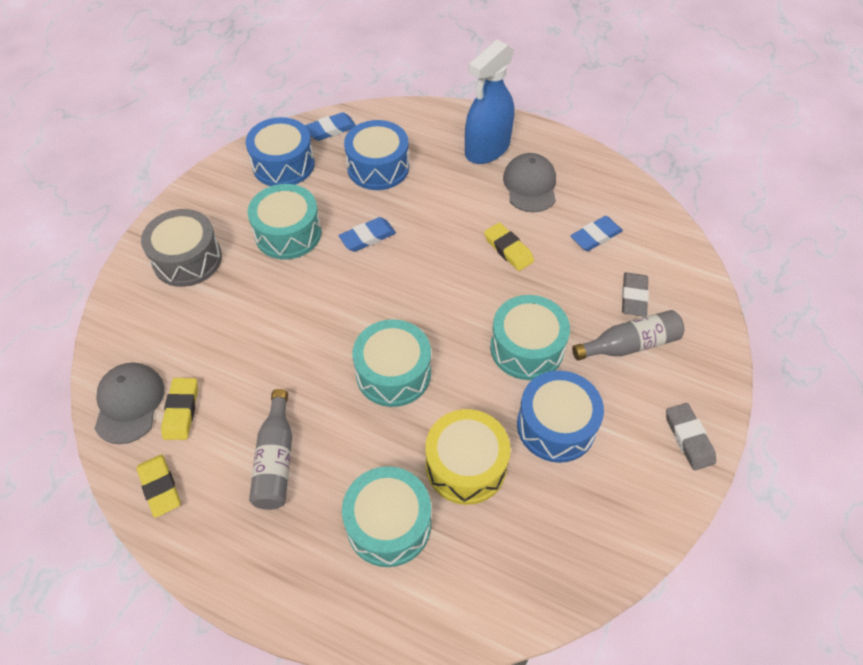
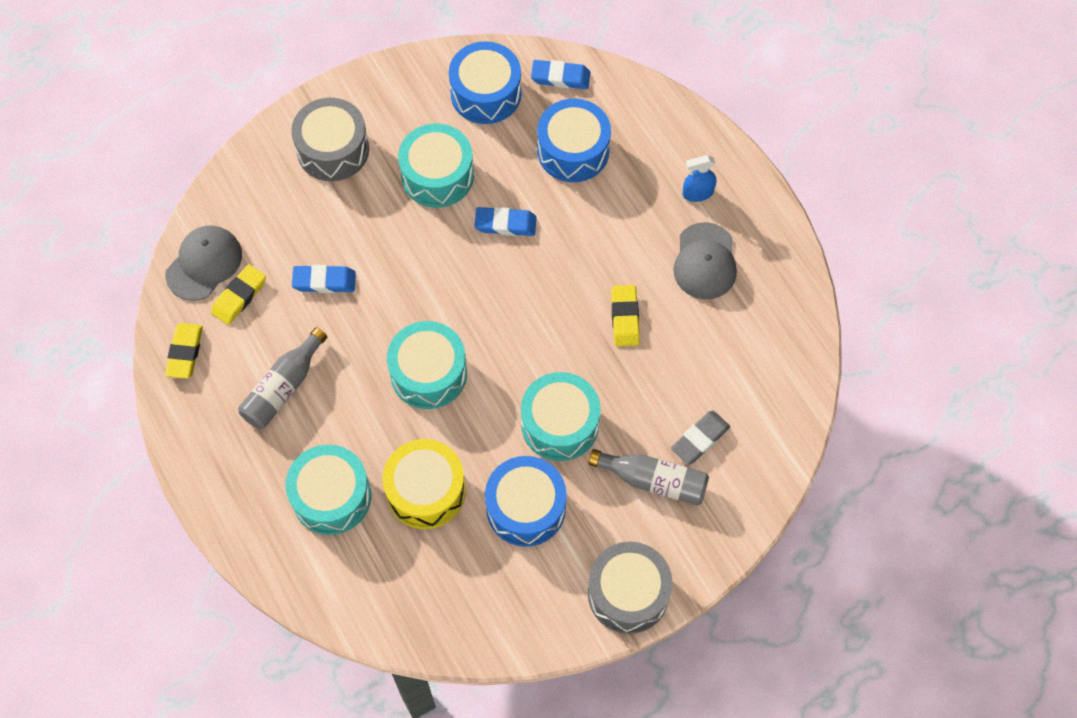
camera: 35 degrees right, 10 degrees up
(487, 149) = (697, 193): blue spray bottle -> blue spray bottle, size x0.47
(530, 185) = (705, 261): grey cap -> grey cap turned 150 degrees clockwise
(595, 236) = (720, 356): blue eraser -> blue eraser (324, 281)
(689, 438) = (628, 593): grey eraser -> grey drum

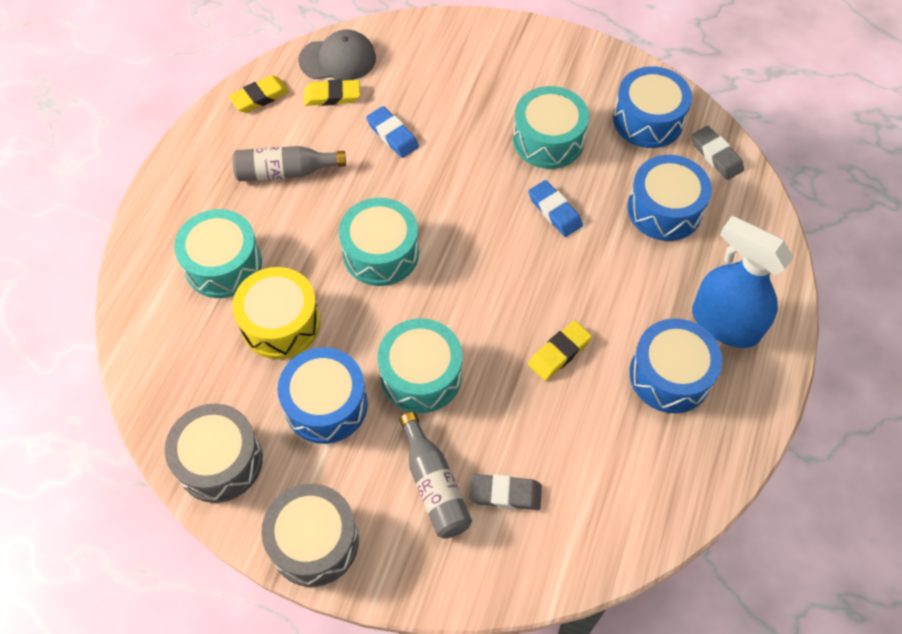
camera: 50 degrees right, 5 degrees down
(333, 149) = (501, 65): grey drum -> grey drum (219, 461)
(560, 77) = (716, 155): blue eraser -> grey eraser
(697, 193) = (724, 323): blue spray bottle -> blue spray bottle, size x2.11
(705, 261) = (670, 375): grey cap -> blue drum

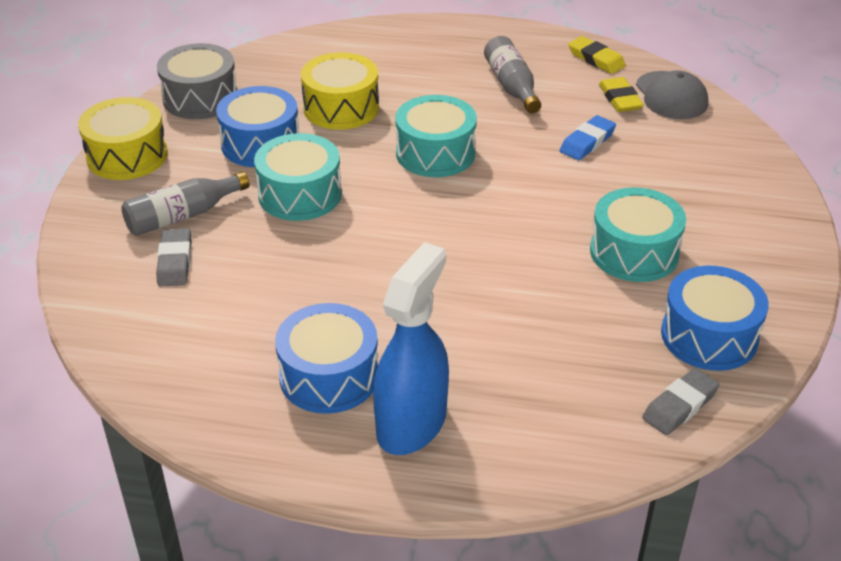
camera: 80 degrees right, 20 degrees down
(223, 264) = (395, 69): turquoise drum -> none
(314, 541) = (127, 156): grey drum -> yellow drum
(554, 211) = (531, 266): blue eraser -> none
(559, 353) = (342, 285): yellow eraser -> none
(664, 209) = (569, 359): blue drum -> none

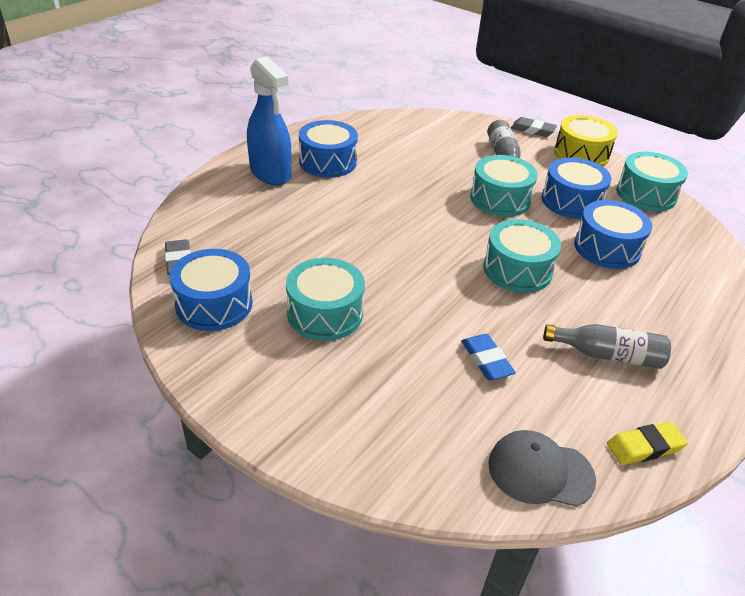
camera: 115 degrees right, 0 degrees up
(175, 262) = (460, 145): grey eraser -> grey eraser (532, 130)
(200, 98) = (646, 194): grey drum -> turquoise drum
(341, 108) = (607, 248): yellow drum -> blue drum
(620, 99) = (551, 423): yellow eraser -> none

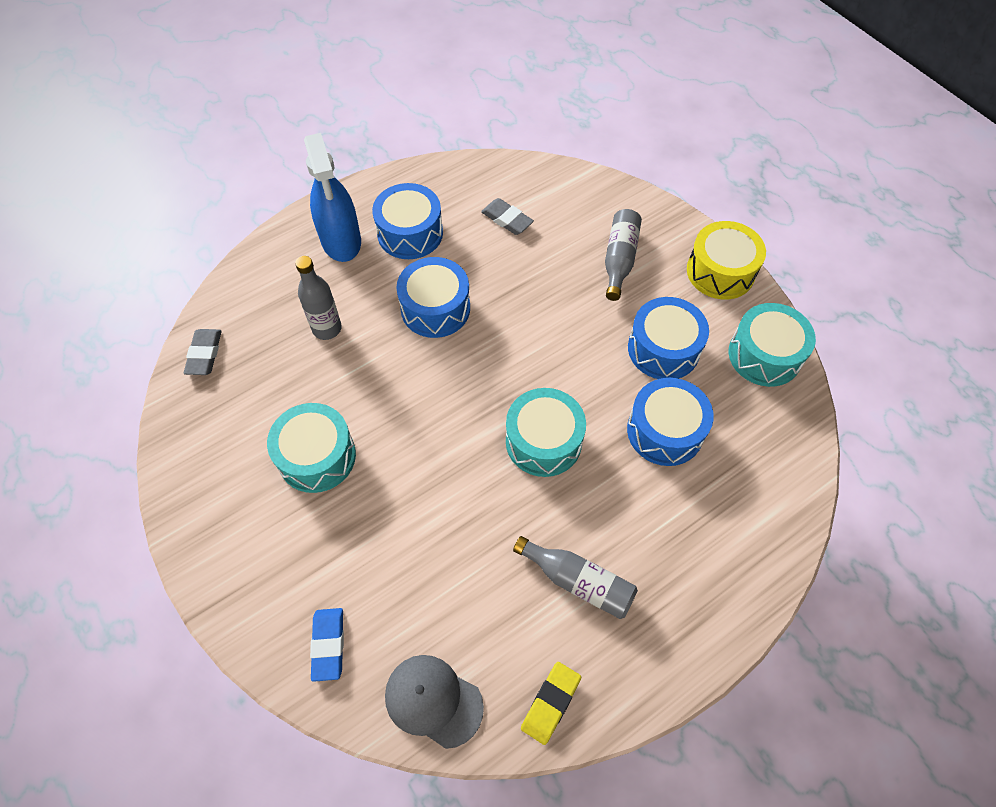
camera: 20 degrees right, 20 degrees up
(214, 304) = (217, 420): blue drum -> blue drum (435, 308)
(287, 228) = (327, 329): none -> grey bottle
(486, 360) = (448, 556): blue eraser -> blue eraser (328, 645)
(500, 199) = (579, 329): turquoise drum -> none
(532, 130) = (681, 217): grey eraser -> grey eraser (507, 219)
(644, 447) = (551, 703): yellow eraser -> yellow eraser turned 60 degrees counterclockwise

